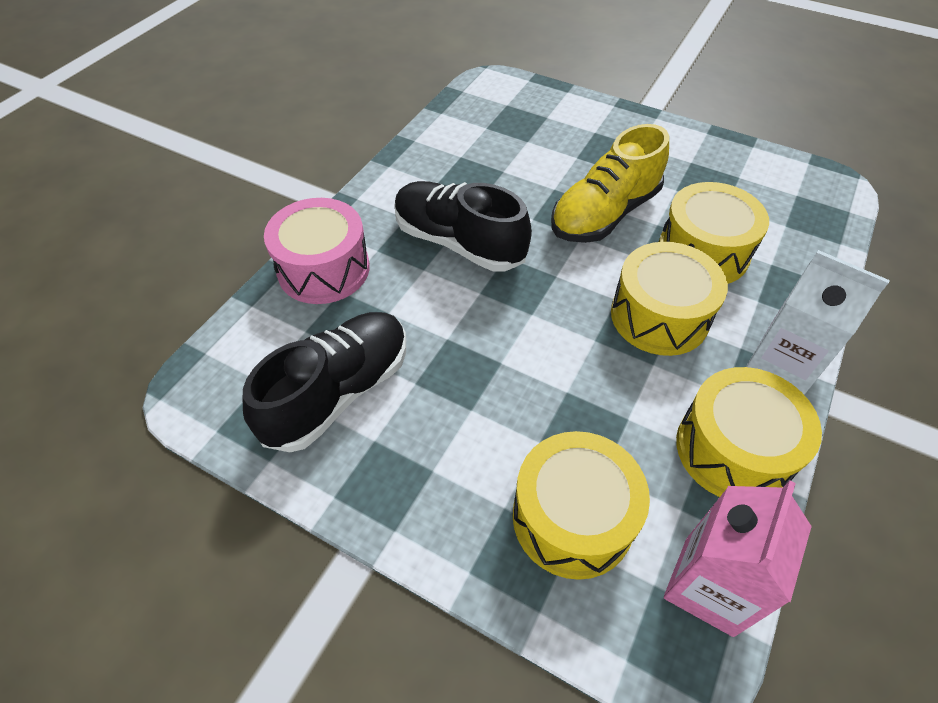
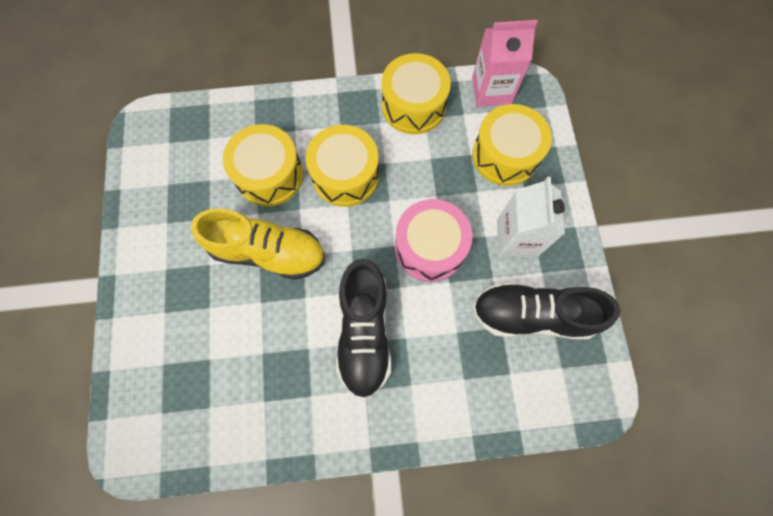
camera: 125 degrees left, 20 degrees up
(324, 269) = (455, 408): pink drum -> pink drum (430, 247)
(781, 366) = (340, 103): white carton -> white carton (516, 238)

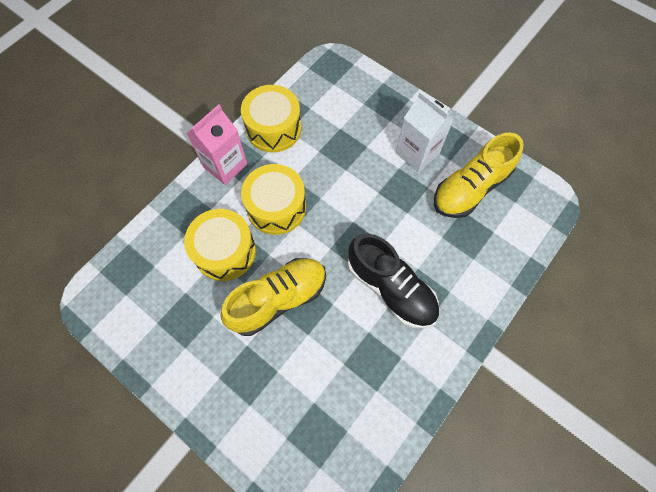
camera: 45 degrees left, 5 degrees down
(430, 247) = (375, 203): pink drum -> none
(491, 90) = (312, 80): pink carton -> pink carton (225, 165)
(505, 155) = (360, 112): yellow drum -> none
(532, 315) = (470, 188): black shoe -> yellow shoe

